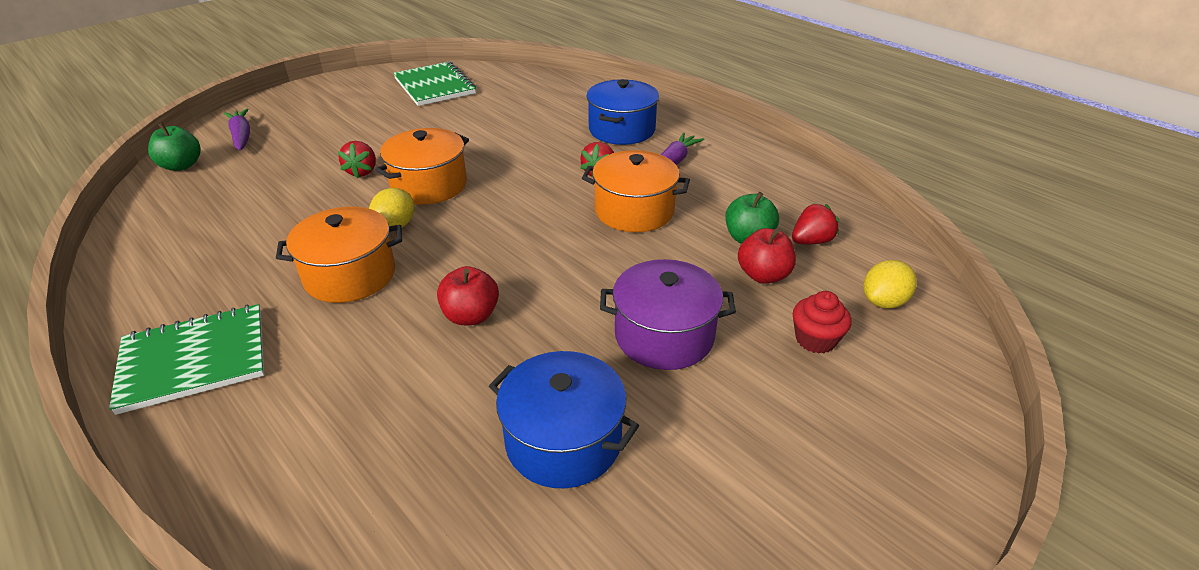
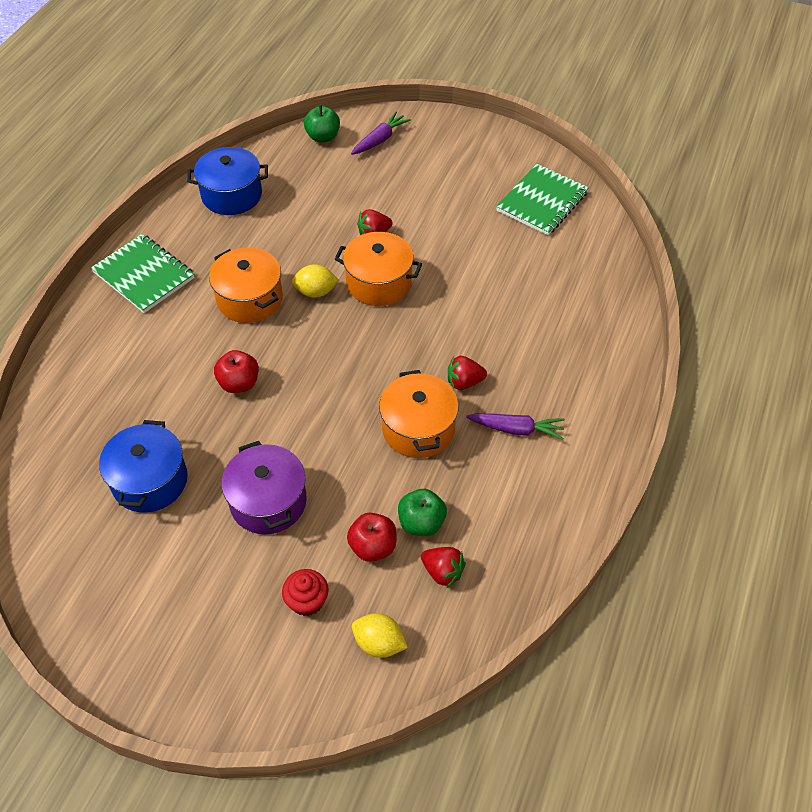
camera: 65 degrees right, 15 degrees up
(622, 130) = (553, 370): blue pot -> blue pot (232, 195)

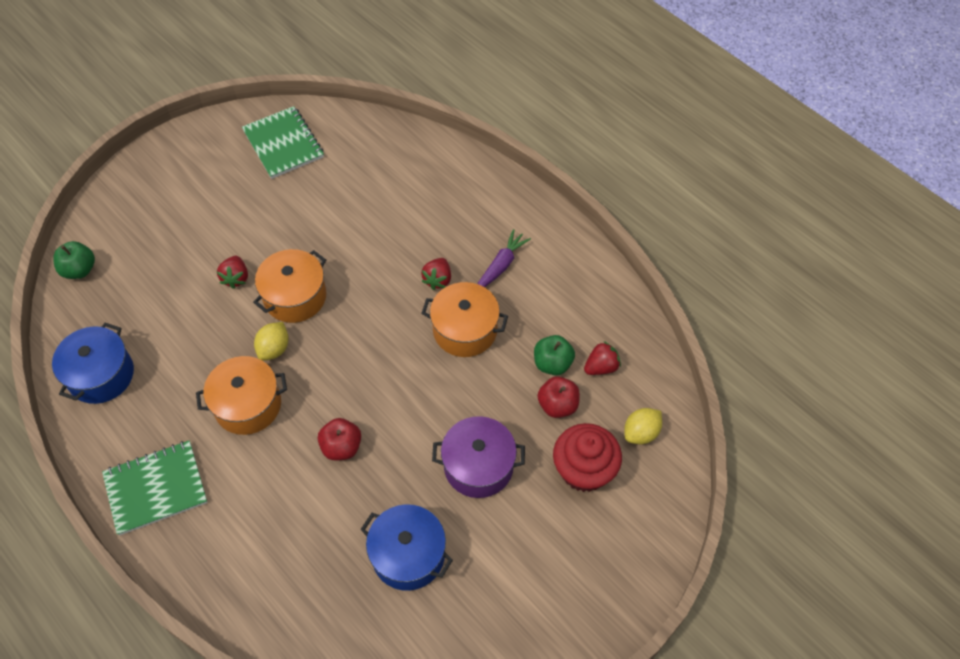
camera: 65 degrees left, 5 degrees up
(307, 601) = (584, 470): red cupcake -> red cupcake, size x1.72
(380, 140) = (119, 226): purple carrot -> none

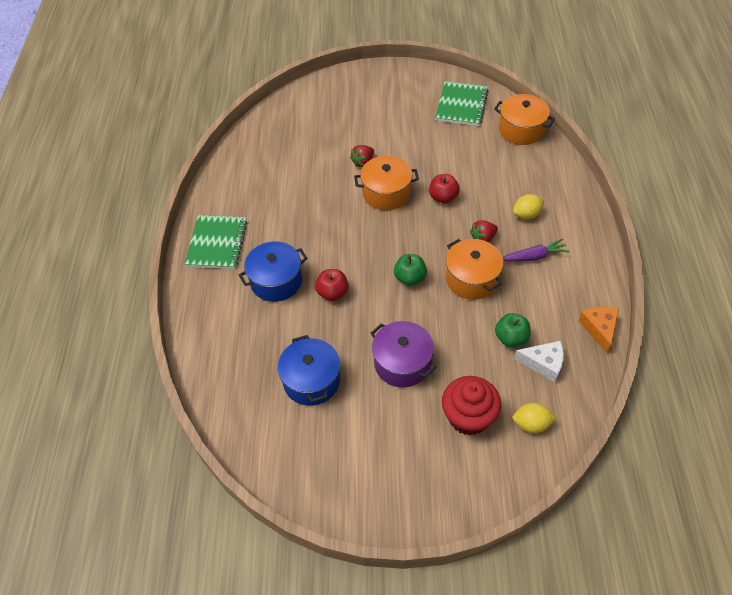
camera: 45 degrees right, 5 degrees down
(79, 270) = (286, 108): green apple -> green apple (410, 278)
(101, 375) = (246, 167): blue pot -> blue pot (276, 281)
(156, 488) = (217, 243): green notebook -> green notebook turned 75 degrees clockwise
(248, 405) = (304, 234): orange pot -> orange pot (521, 130)
(274, 349) = (347, 214): yellow lemon -> yellow lemon (526, 215)
(557, 405) = (489, 365): red apple -> red apple (443, 197)
(601, 367) = (543, 364): red strawberry -> white cheese
(617, 297) = (599, 329): none -> orange cheese

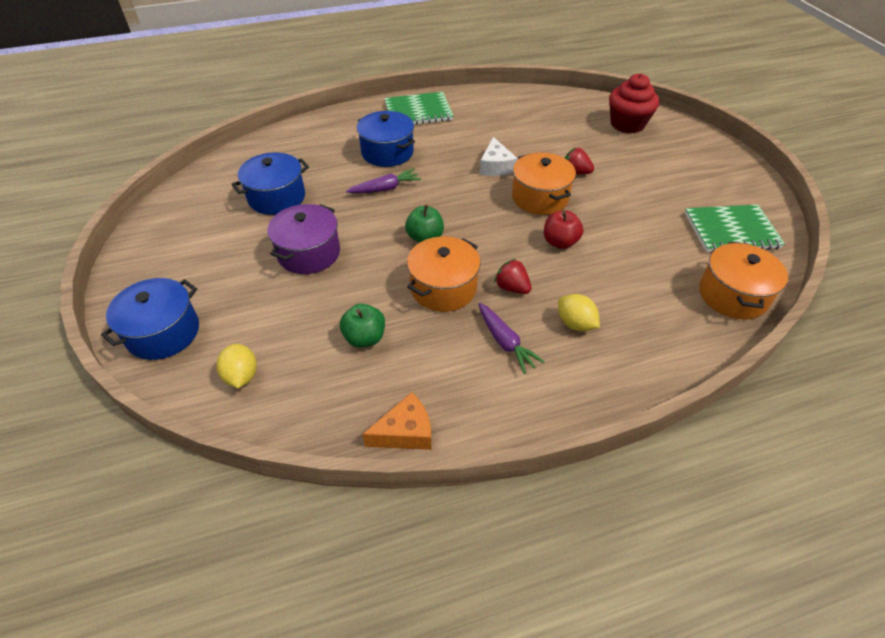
camera: 70 degrees right, 5 degrees down
(332, 293) = (385, 189): red apple -> purple carrot
(468, 417) = (247, 317): red cupcake -> red cupcake (627, 124)
(470, 482) = (163, 332): none -> blue pot
(543, 364) = (333, 376): white cheese -> white cheese (496, 166)

